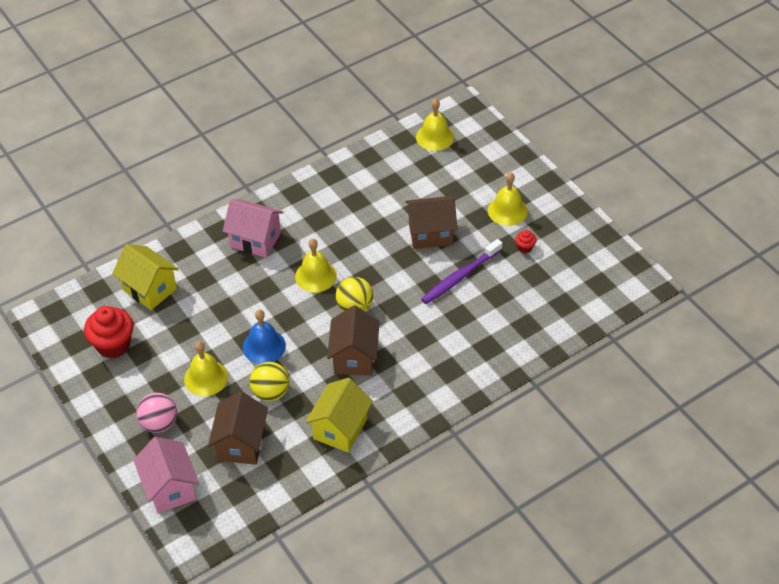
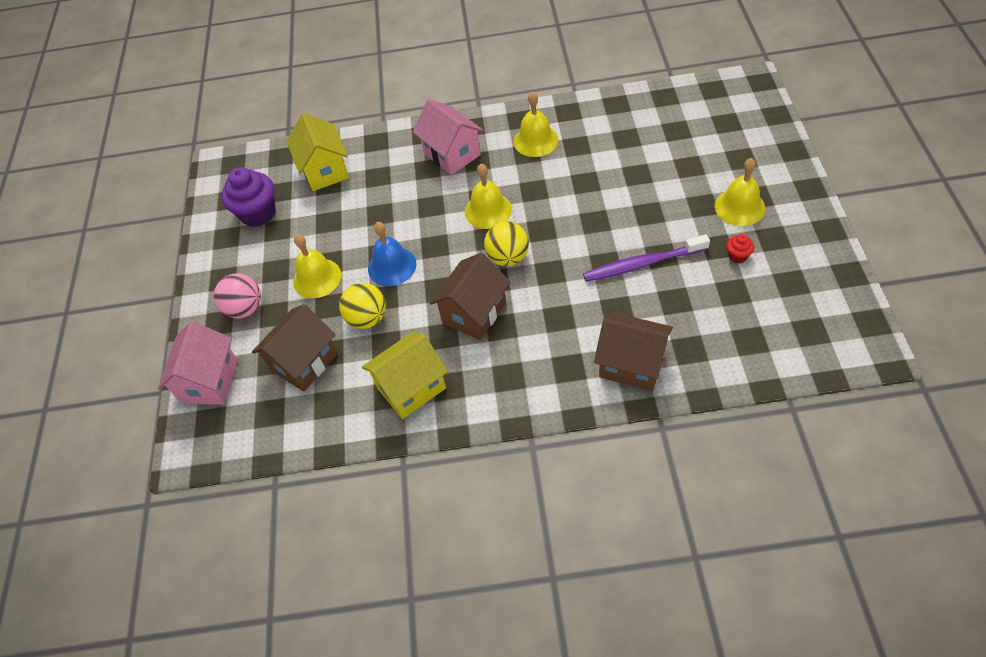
camera: 35 degrees right, 5 degrees up
(113, 345) = (258, 213): red cupcake -> purple cupcake
(430, 234) = (636, 205): brown house -> brown house (631, 364)
(435, 137) = (700, 103): yellow bell -> yellow bell (535, 140)

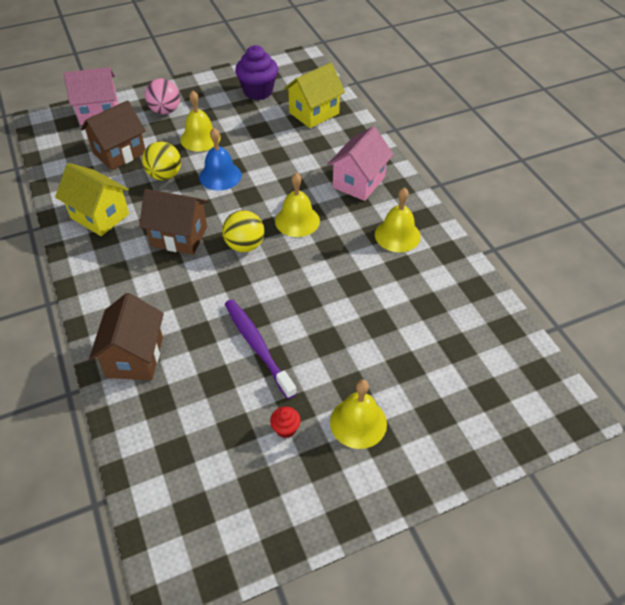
camera: 65 degrees right, 5 degrees down
(304, 362) = (119, 153): brown house -> brown house turned 60 degrees counterclockwise

